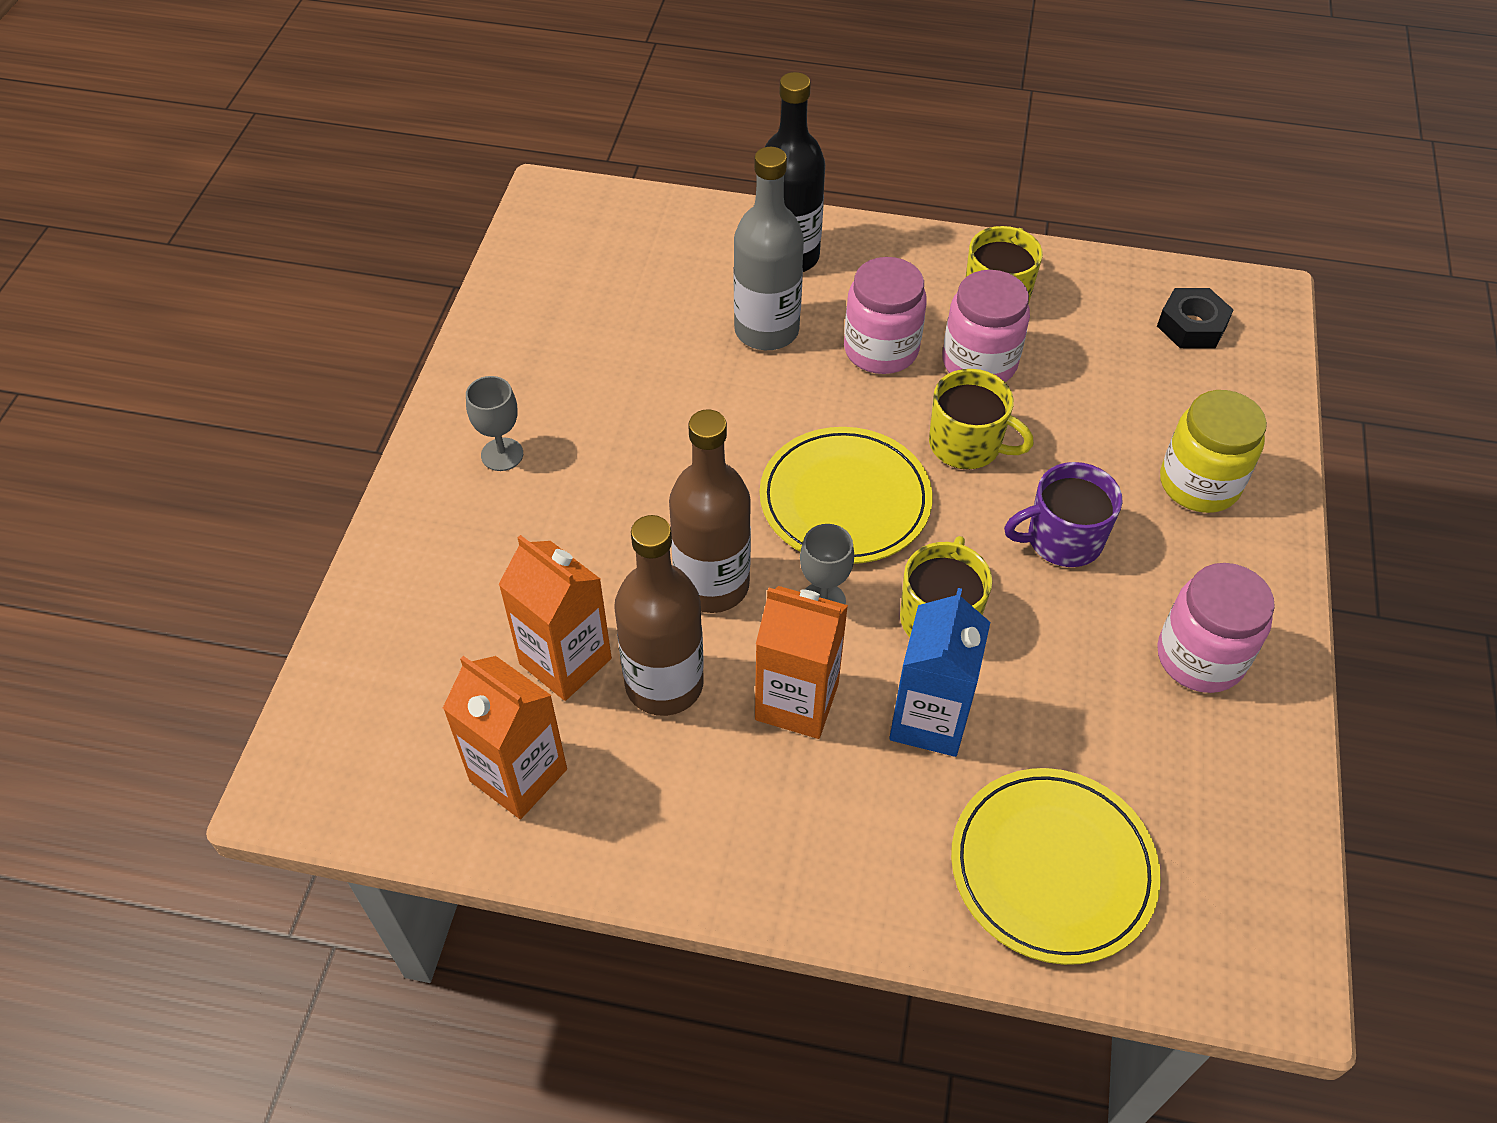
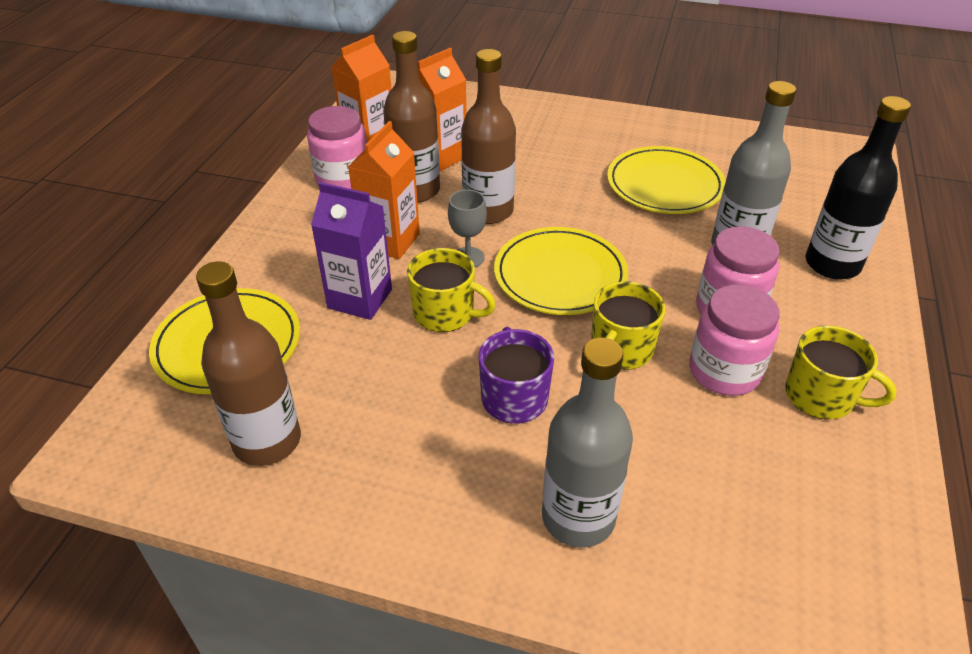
camera: 95 degrees right, 10 degrees down
(502, 454) = (599, 135): grey goblet -> none
(636, 387) = (664, 185): none -> yellow plate
(929, 720) = (360, 299): blue carton -> purple carton
(1191, 326) = (821, 567): black nut -> none
(1194, 776) = (267, 441): none -> brown bottle
(1199, 484) = (578, 517): yellow jar -> grey bottle
(1200, 657) = (376, 470): pink jar -> pink jar (343, 179)

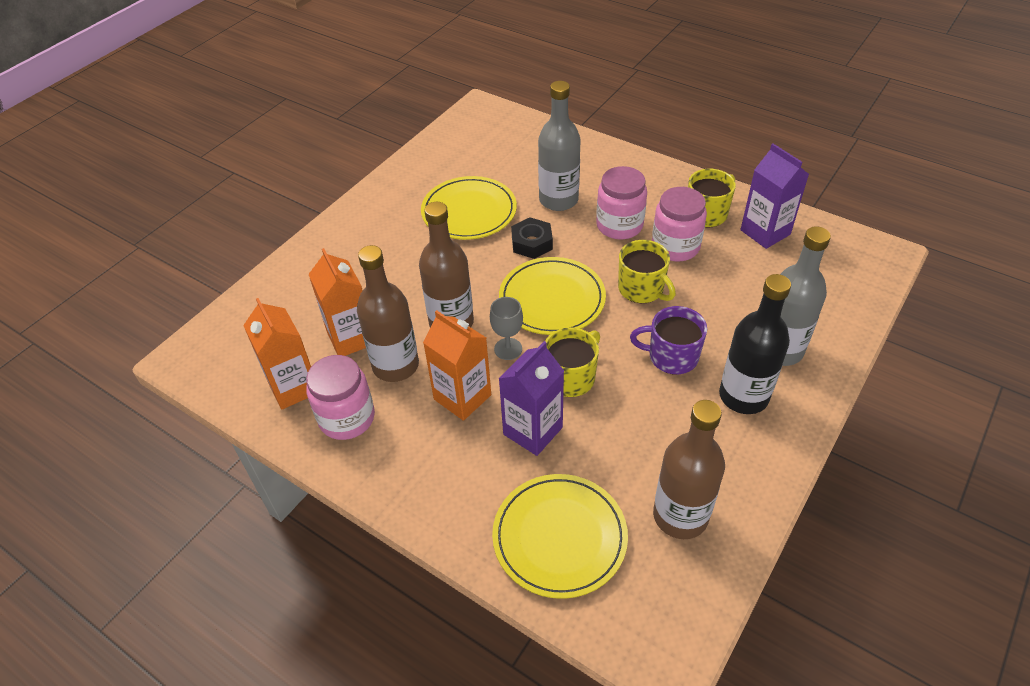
camera: 70 degrees left, 5 degrees up
(644, 241) = (531, 243): none -> black nut
(830, 474) = (765, 232): none -> purple carton
(832, 264) = (593, 165): black bottle -> black bottle (743, 396)

